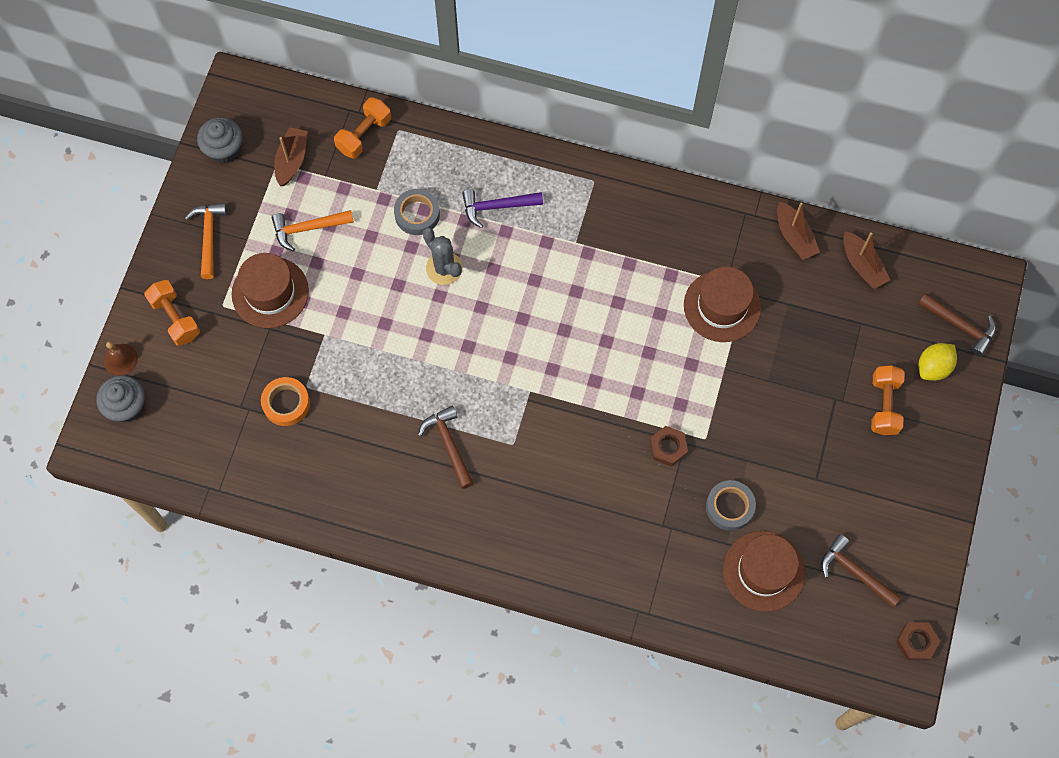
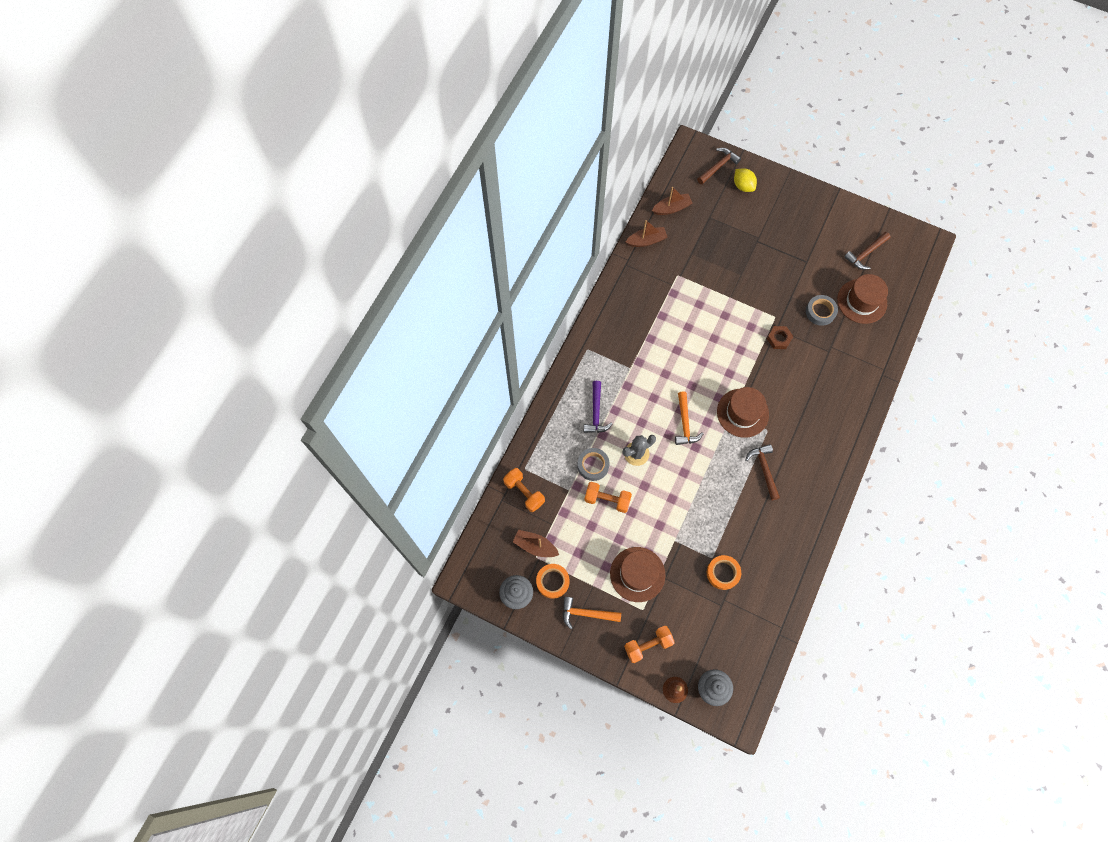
camera: 80 degrees left, 0 degrees up
(246, 189) = (552, 581): none -> orange tape
(308, 228) = (591, 541): orange hammer -> orange hammer (685, 423)
(449, 445) = (764, 470): brown hammer -> brown hammer turned 90 degrees clockwise
(722, 306) = (688, 290): brown hat -> brown hat (742, 413)
(884, 405) = (764, 216): orange dumbbell -> orange dumbbell (607, 500)
(916, 642) = (909, 232): brown nut -> none

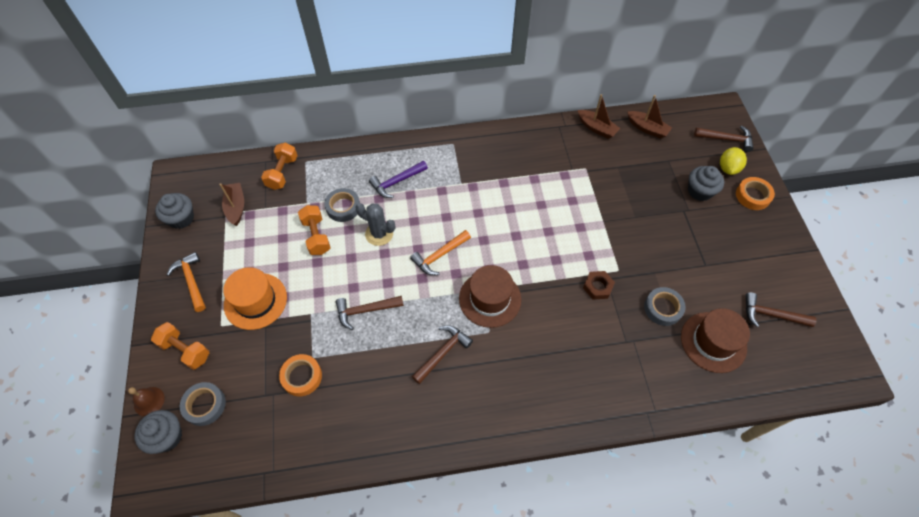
camera: 55 degrees right, 10 degrees down
(552, 581) = (209, 238): orange tape -> orange tape (752, 196)
(637, 574) = (255, 301): brown hat -> orange hat
(697, 501) = (365, 310): none -> brown hammer
(703, 651) = (205, 405): none -> grey tape
(749, 219) = (699, 191): none -> grey cupcake

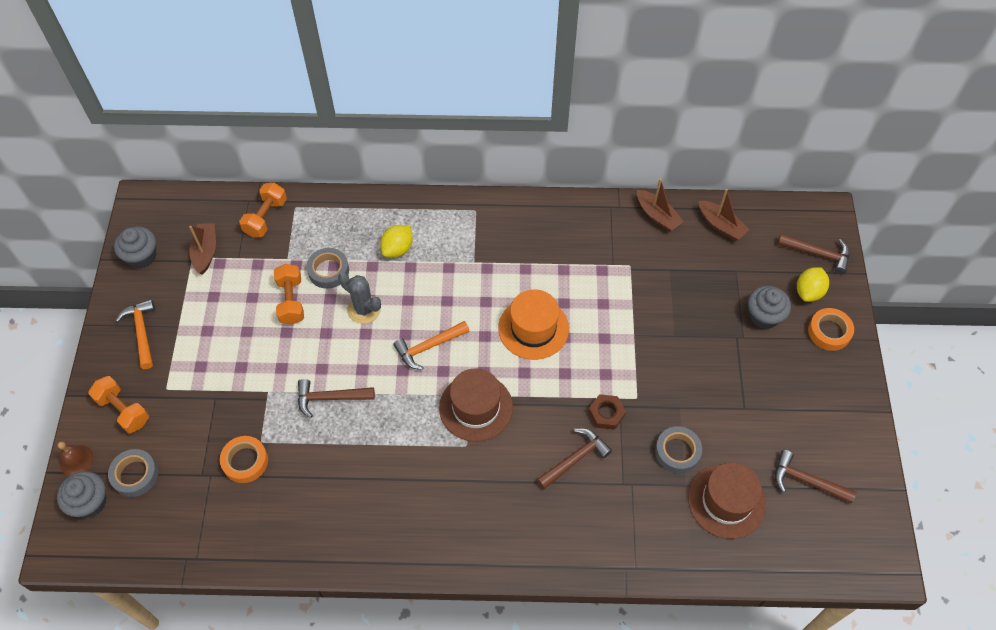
camera: 10 degrees right, 0 degrees up
(255, 301) = (209, 367): orange hat -> orange hat (533, 328)
(397, 182) = (397, 249): purple hammer -> yellow lemon
(442, 353) = (407, 461): brown hammer -> brown hammer (575, 459)

